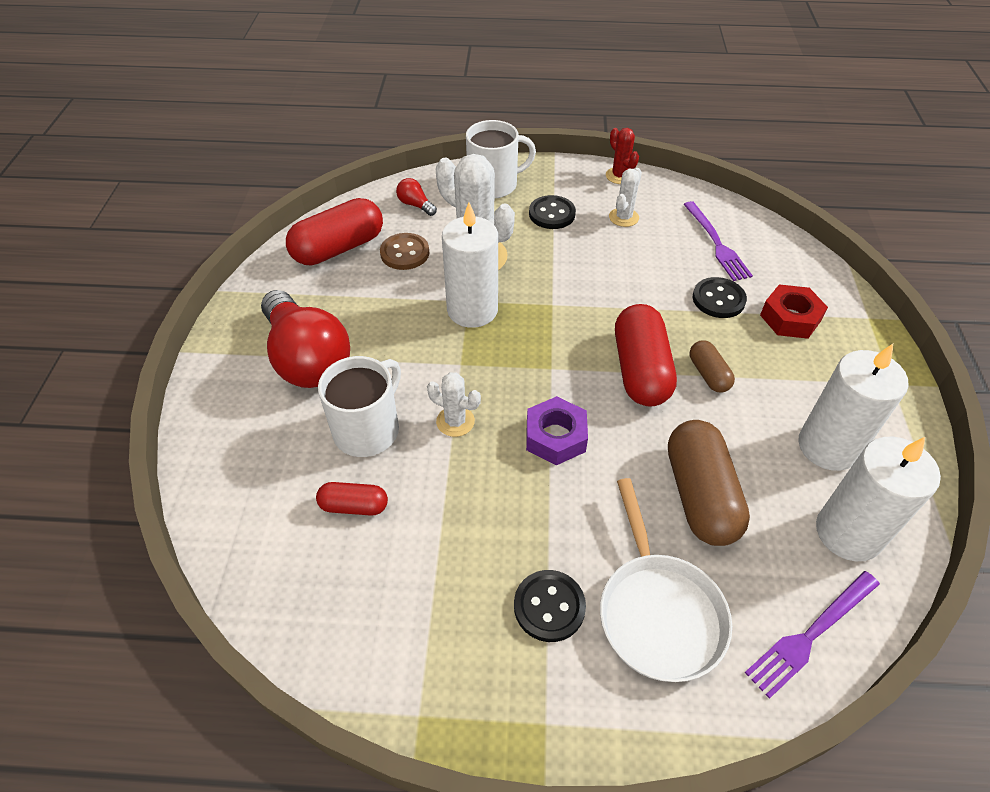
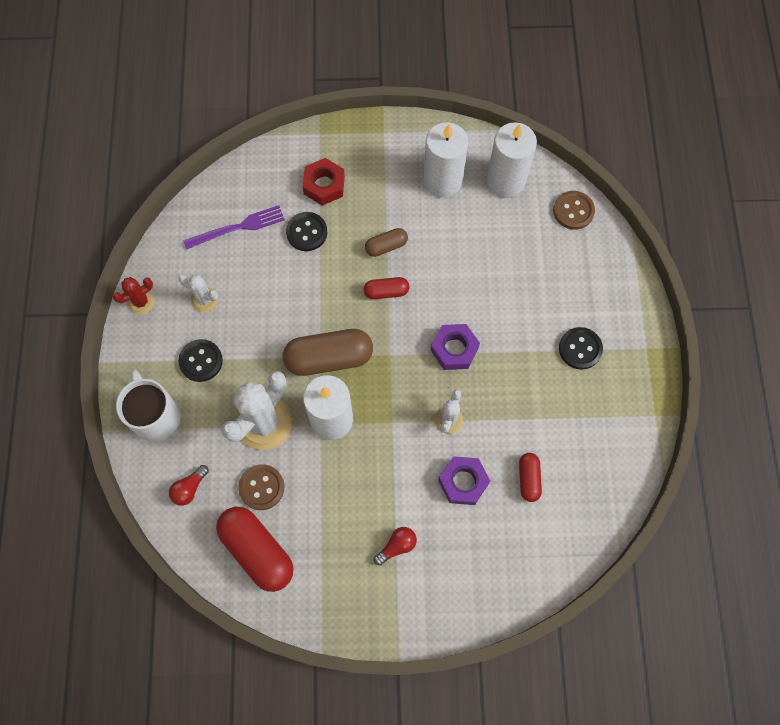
camera: 95 degrees left, 20 degrees up
(307, 358) = (397, 546): red light bulb -> red light bulb, size x0.41
(368, 430) = (463, 482): white mug -> purple nut
(640, 370) = (386, 291): red capsule -> red capsule, size x0.52
(658, 612) = (573, 289): white pan -> none
(699, 495) = (490, 260): brown capsule -> brown capsule (329, 358)
(811, 634) = (573, 211): purple fork -> brown button

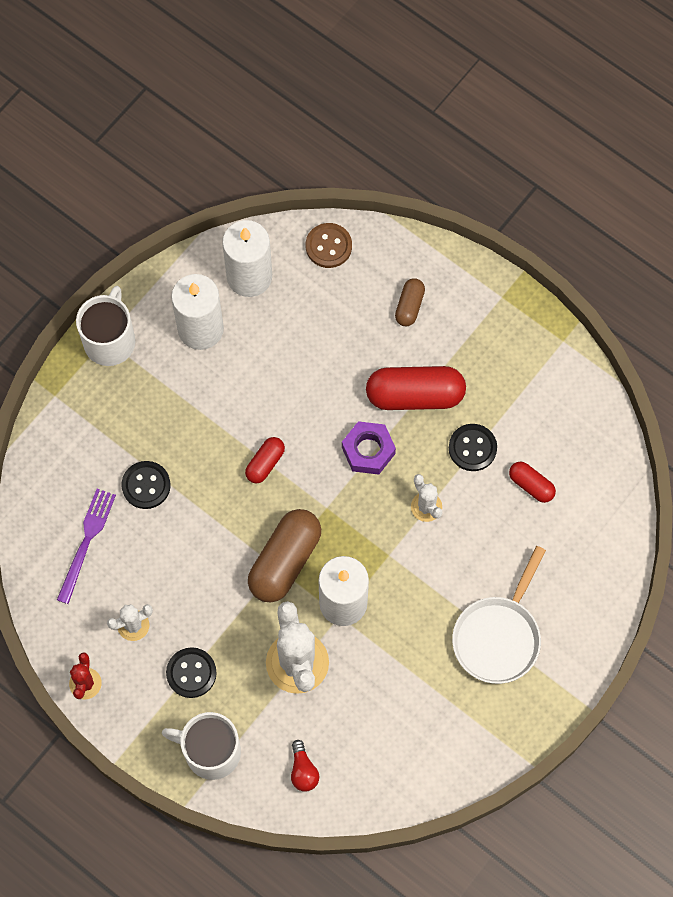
camera: 50 degrees left, 0 degrees up
(257, 551) = (407, 754): red capsule -> red capsule (415, 395)
(261, 487) = (354, 708): brown button -> none
(324, 185) = (112, 433): red nut -> none
(385, 135) = (110, 340): none -> white mug
(386, 246) = (221, 428): brown capsule -> brown capsule (409, 306)
(397, 546) = (498, 636): red light bulb -> white pan
(463, 482) = (490, 539): purple nut -> none
(580, 349) = (456, 349): black button -> black button (472, 448)

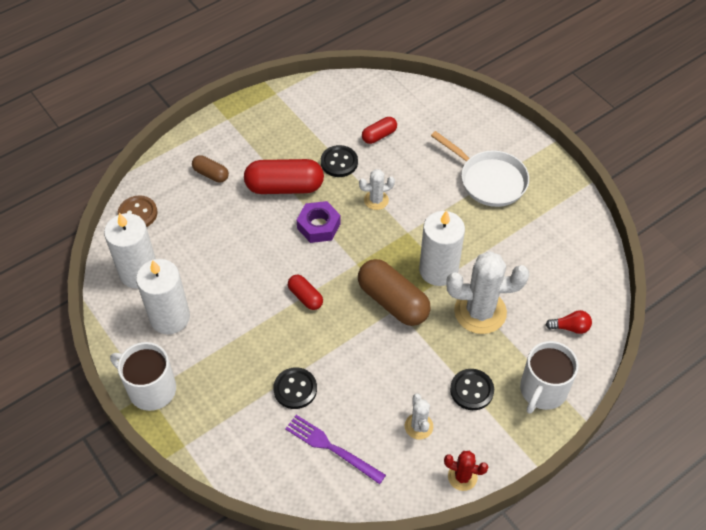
camera: 75 degrees left, 15 degrees down
(415, 395) = (284, 187): red capsule -> red capsule turned 75 degrees clockwise

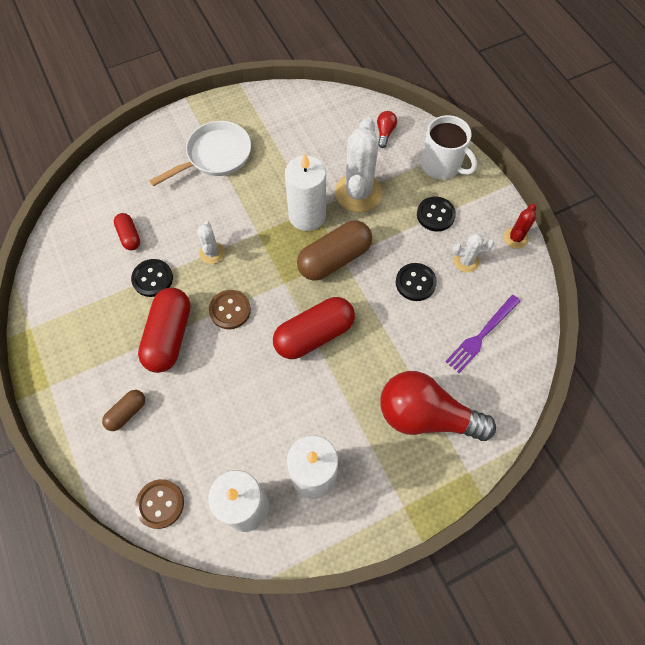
camera: 80 degrees left, 10 degrees up
(151, 389) = (400, 503): white mug -> none
(236, 403) = (426, 416): none -> red light bulb
(295, 389) = (417, 358): black button -> black button (415, 283)
(305, 297) = (314, 335): red capsule -> red capsule, size x1.91
(318, 226) = (230, 310): purple nut -> brown button

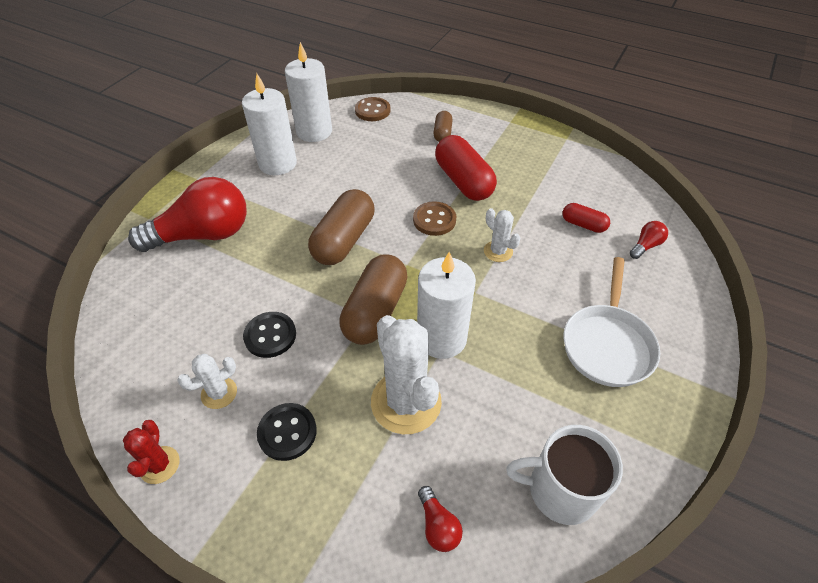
camera: 145 degrees right, 15 degrees down
(111, 195) = (645, 246): none -> red light bulb
(152, 279) = (523, 207): black button -> none
(314, 335) = (344, 240): red capsule -> brown capsule
(441, 165) = (318, 522): white mug -> white mug (560, 490)
(481, 335) = (171, 323): purple fork -> none

